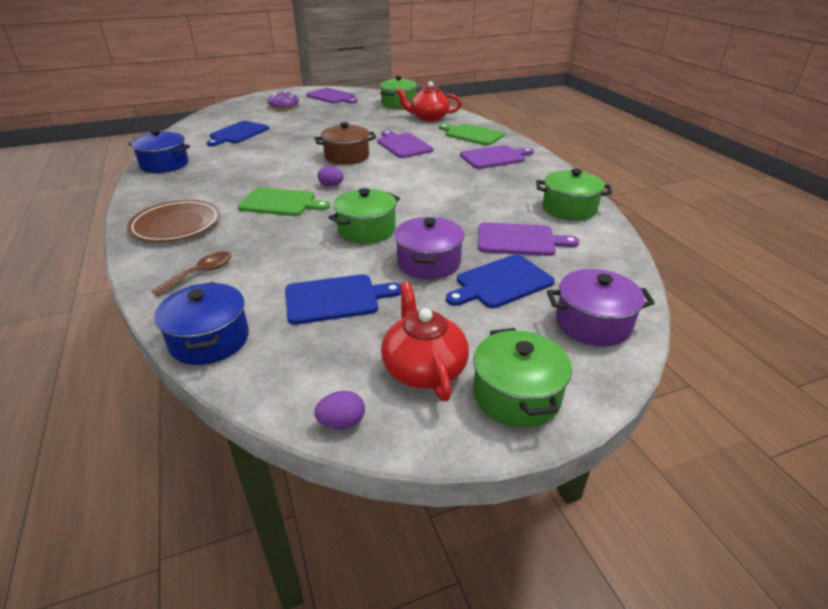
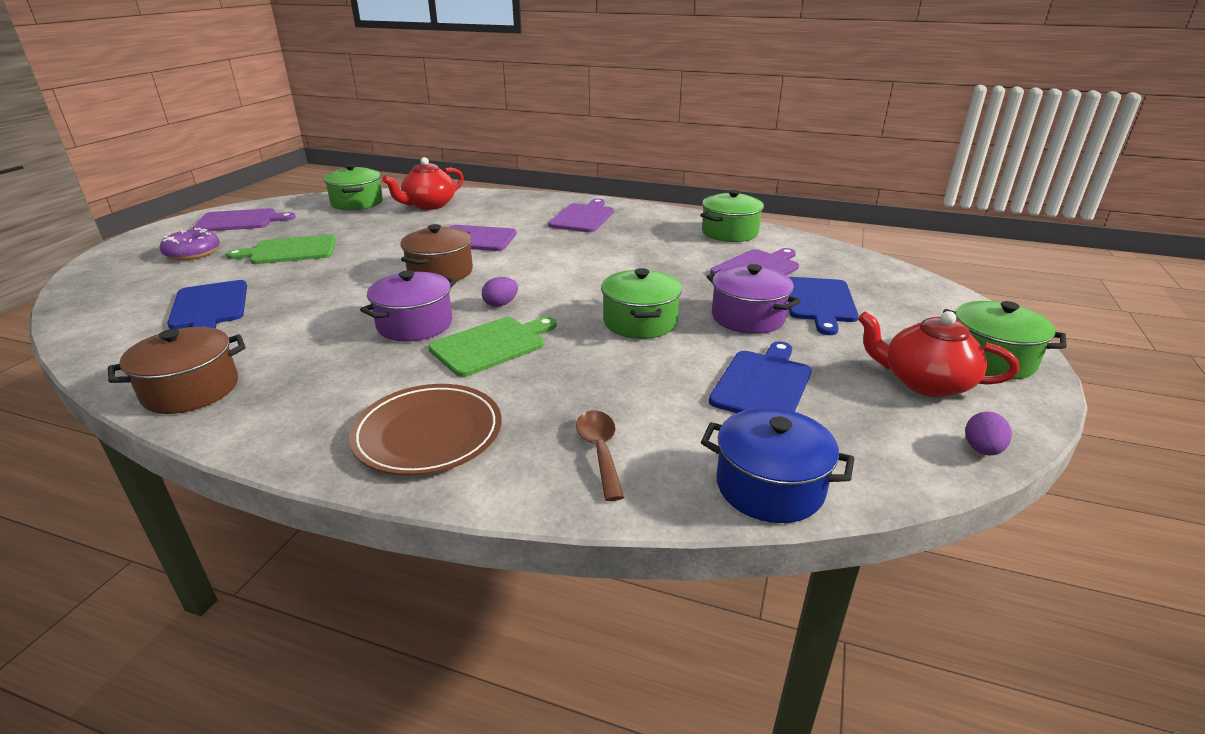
camera: 50 degrees left, 5 degrees down
(165, 164) = (191, 390): blue pot -> brown pot
(472, 134) = (514, 206): green cutting board -> green cutting board (290, 251)
(593, 323) = (915, 295): purple pot -> purple pot (415, 324)

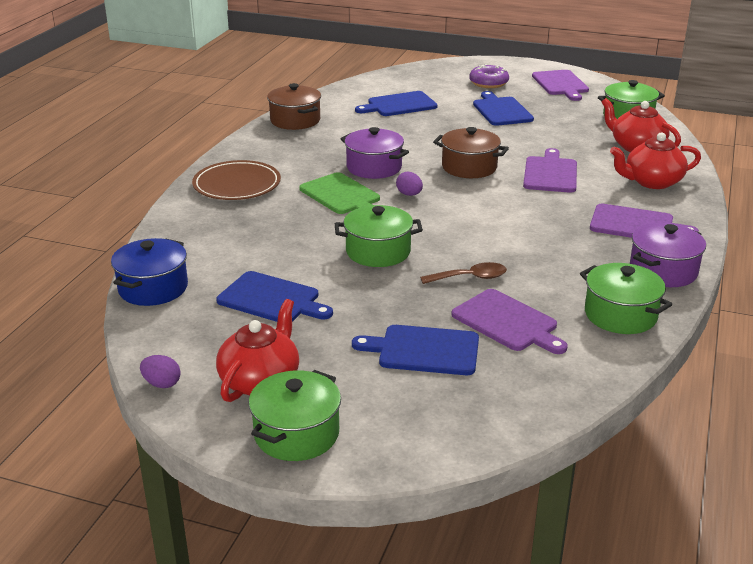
camera: 90 degrees right, 0 degrees up
(290, 251) = (501, 110): green cutting board -> blue cutting board
(504, 206) = (651, 182): none -> red teapot
(600, 451) = (205, 235): brown spoon -> brown spoon (470, 278)
(748, 317) = (387, 304): purple pot -> purple pot (663, 271)

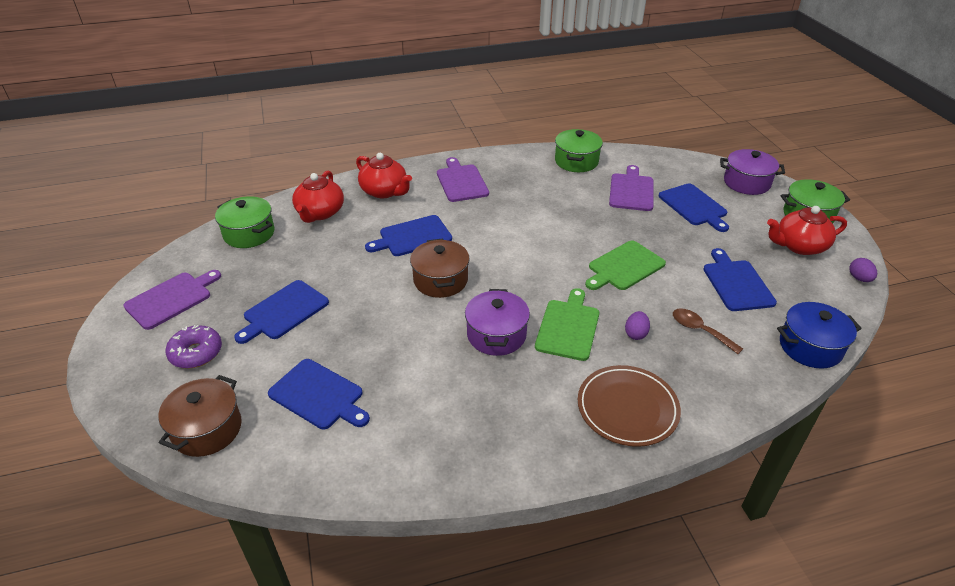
camera: 125 degrees left, 10 degrees up
(295, 120) = (437, 464): brown pot -> brown pot (207, 429)
(378, 252) = (624, 267): green pot -> green cutting board
(409, 194) = (524, 291): purple egg -> purple egg (635, 334)
(470, 278) = (605, 218): brown spoon -> brown spoon (700, 330)
(550, 173) = (412, 237): purple cutting board -> blue cutting board
(663, 271) = (511, 160): purple pot -> purple pot (746, 183)

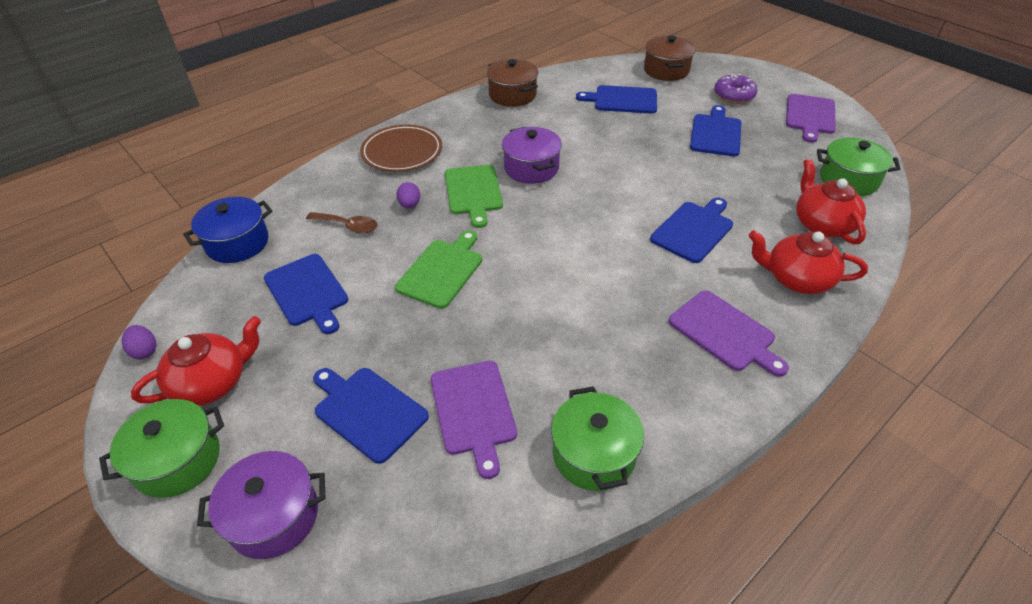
camera: 155 degrees right, 5 degrees up
(440, 280) = (619, 196): brown pot -> brown pot (512, 95)

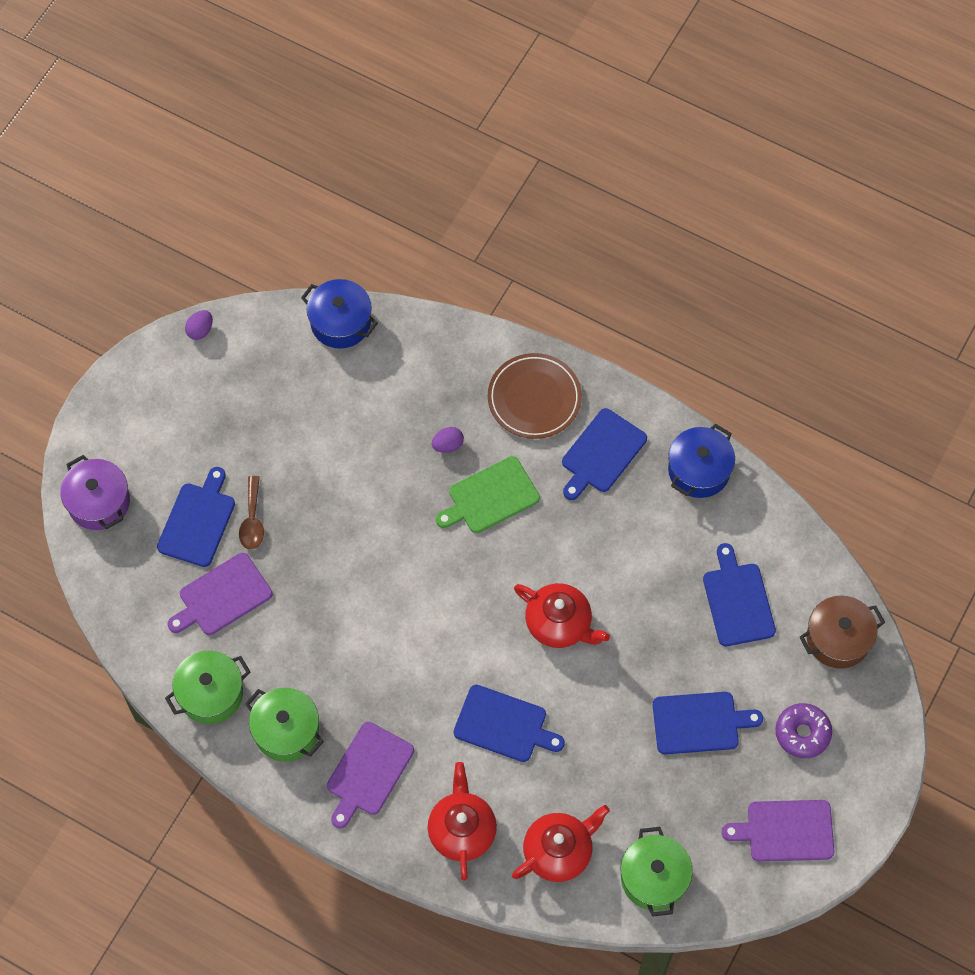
camera: 70 degrees right, 20 degrees up
(177, 460) = (118, 417): green pot -> green pot (286, 731)
(212, 382) = (188, 398): red teapot -> red teapot (560, 624)
(307, 292) = (301, 414): blue cutting board -> blue cutting board (602, 453)
(348, 226) = (397, 404): brown spoon -> brown spoon (252, 520)
(442, 271) = (365, 513): green cutting board -> none
(512, 95) = (699, 470): brown pot -> blue pot
(531, 168) = (553, 539): purple pot -> none

